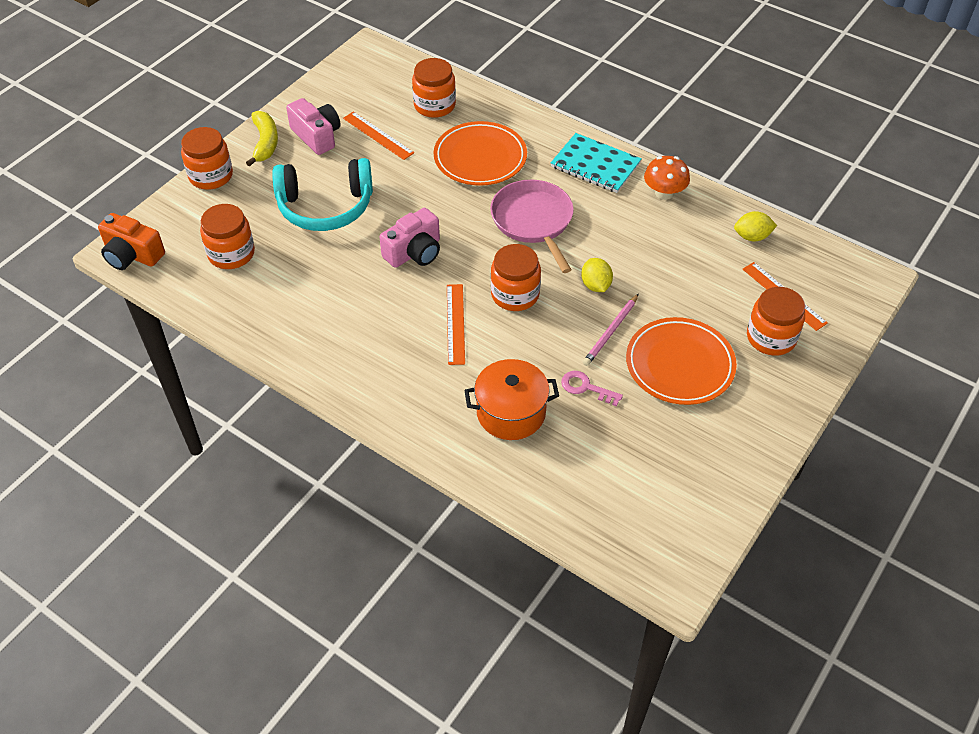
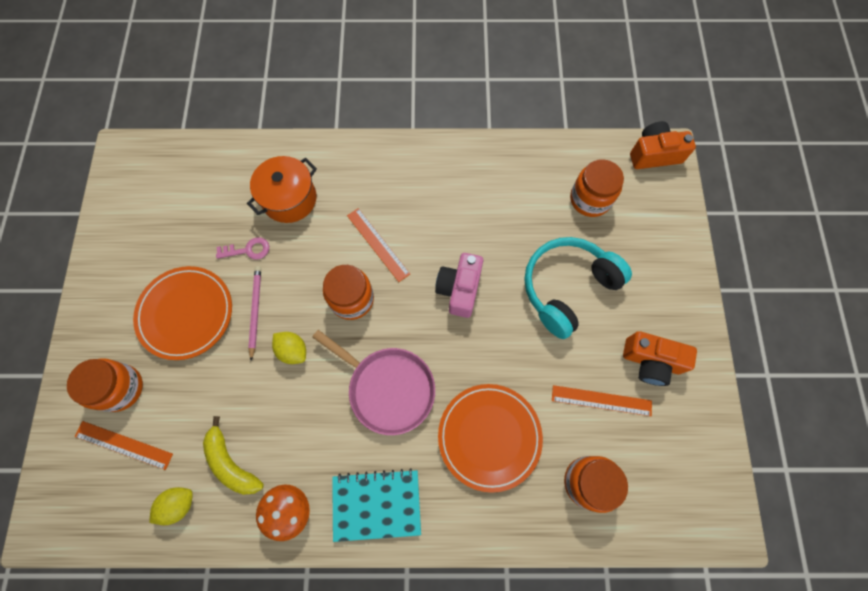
camera: 145 degrees right, 20 degrees up
(211, 176) = (684, 258): orange jar -> none
(265, 143) = (683, 322): yellow banana -> yellow banana (231, 463)
(317, 136) = (651, 361): pink camera -> orange camera

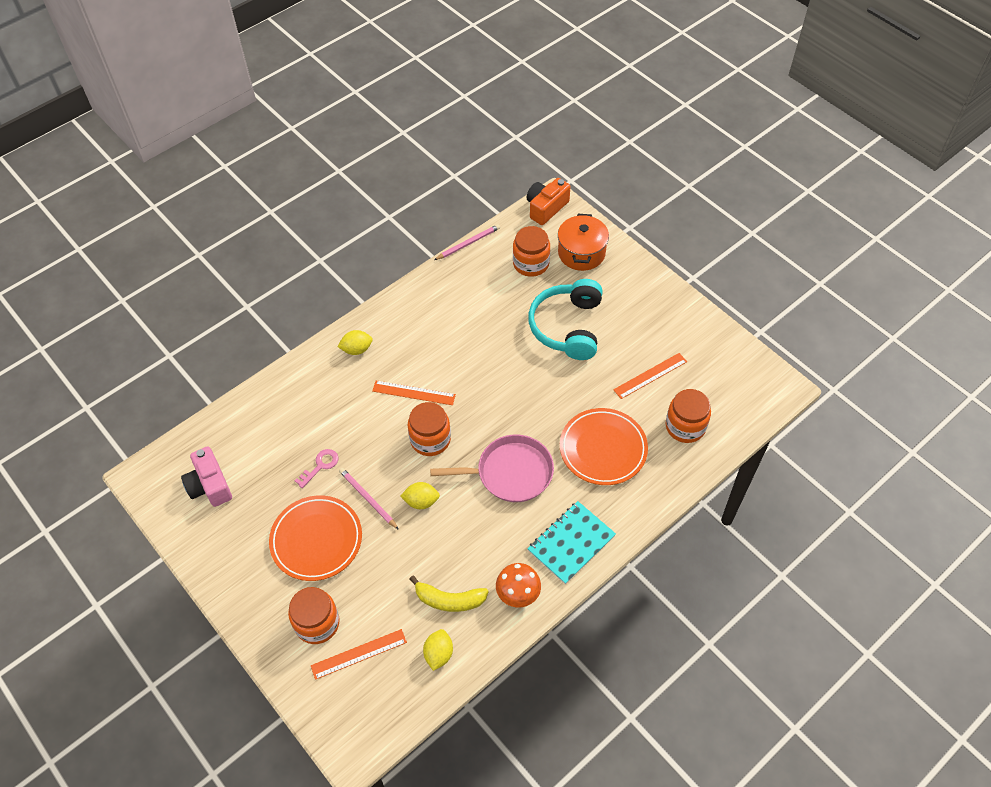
camera: 40 degrees left, 15 degrees down
(289, 199) = (317, 411): orange pot -> orange pot (581, 253)
(369, 167) = (357, 349): none -> yellow lemon
(459, 289) = (498, 379): pink camera -> pink camera (210, 485)
(551, 138) = (468, 243): none -> pink pencil
(651, 361) = (658, 331): orange camera -> none

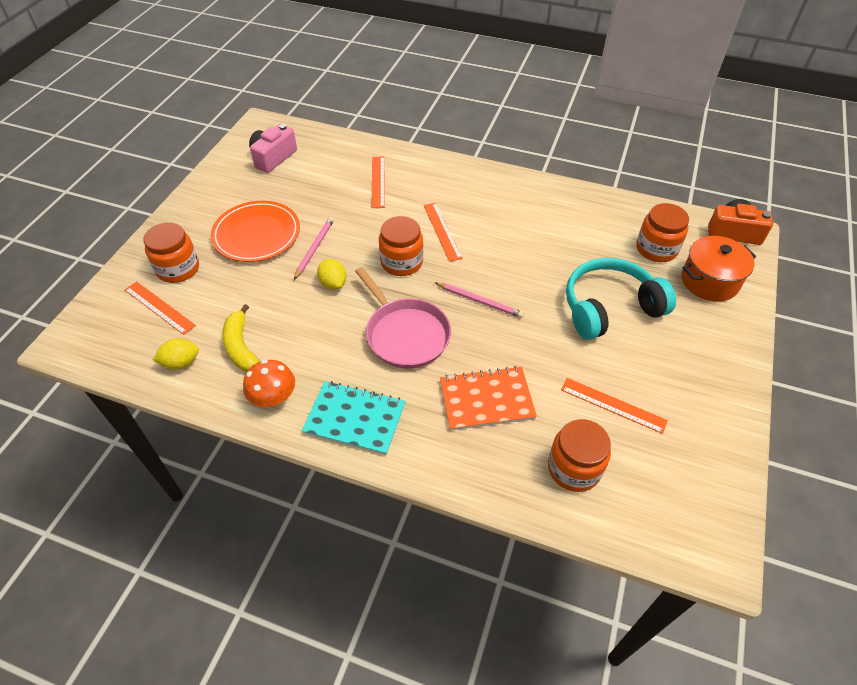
camera: 60 degrees right, 5 degrees down
(314, 411) = (378, 181): none -> orange ruler
(320, 466) = (328, 207): pink key -> none
(357, 349) = (457, 179): yellow lemon -> none
(468, 243) = (633, 198): pink pencil -> pink pencil (480, 301)
(603, 449) = (486, 400): orange plate -> orange notebook

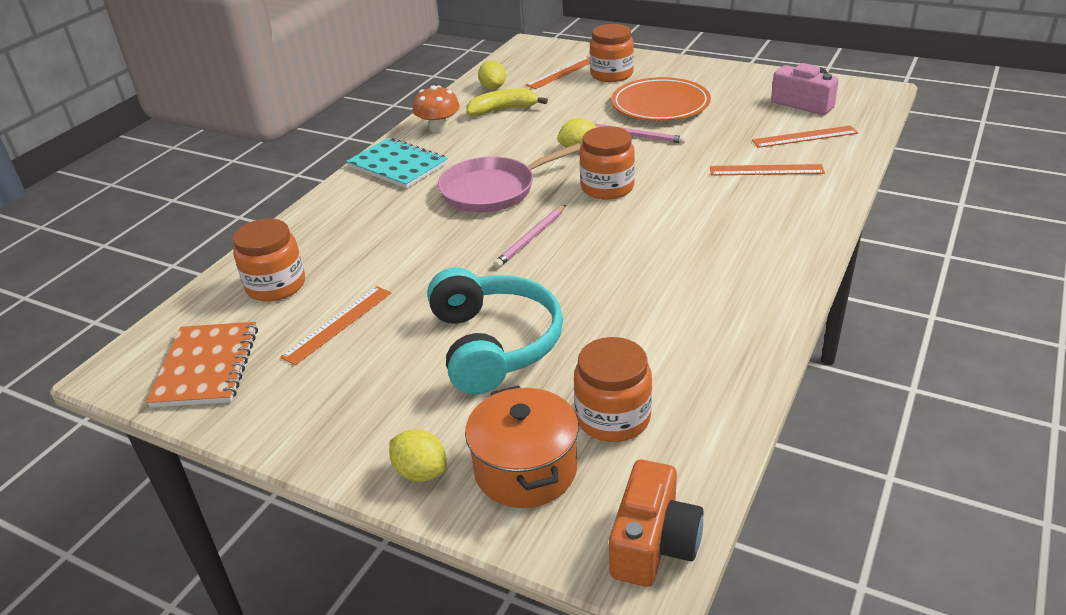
camera: 100 degrees right, 15 degrees down
(355, 419) = (398, 165): turquoise notebook -> turquoise notebook turned 75 degrees counterclockwise
(442, 231) = (664, 215): orange ruler -> orange ruler (804, 137)
(486, 400) = (386, 236): orange notebook -> orange notebook (206, 367)
(732, 326) = (421, 472): none -> yellow lemon

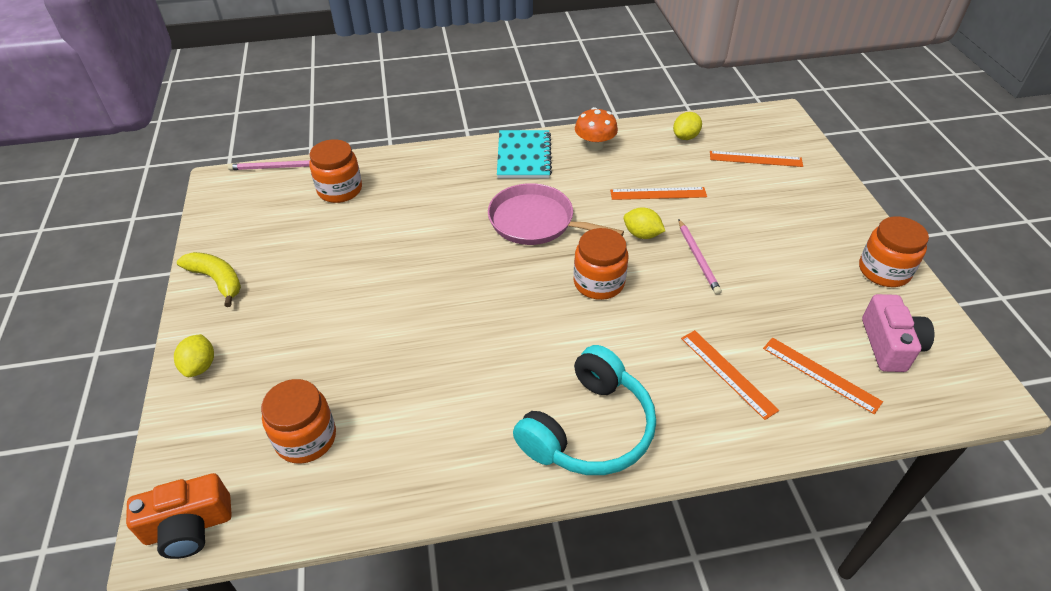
camera: 50 degrees right, 10 degrees up
(206, 367) = (244, 213): orange notebook -> none
(338, 324) = (319, 241): orange ruler -> orange ruler (658, 193)
(494, 344) = (348, 329): turquoise headphones -> turquoise headphones (589, 429)
(503, 110) = (657, 161): yellow banana -> yellow banana (217, 280)
(525, 470) = (228, 418): orange pot -> none
(531, 238) = (489, 278): pink pencil -> pink pencil (274, 167)
(611, 74) = (788, 189): orange jar -> orange jar (884, 271)
(660, 105) = (768, 246): orange plate -> none

